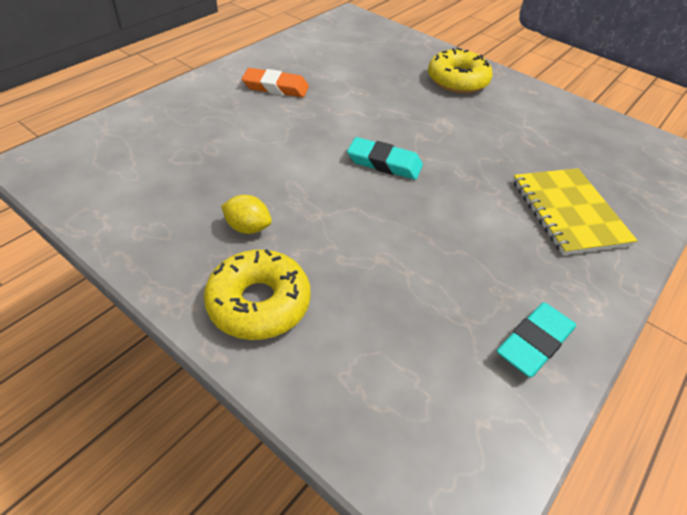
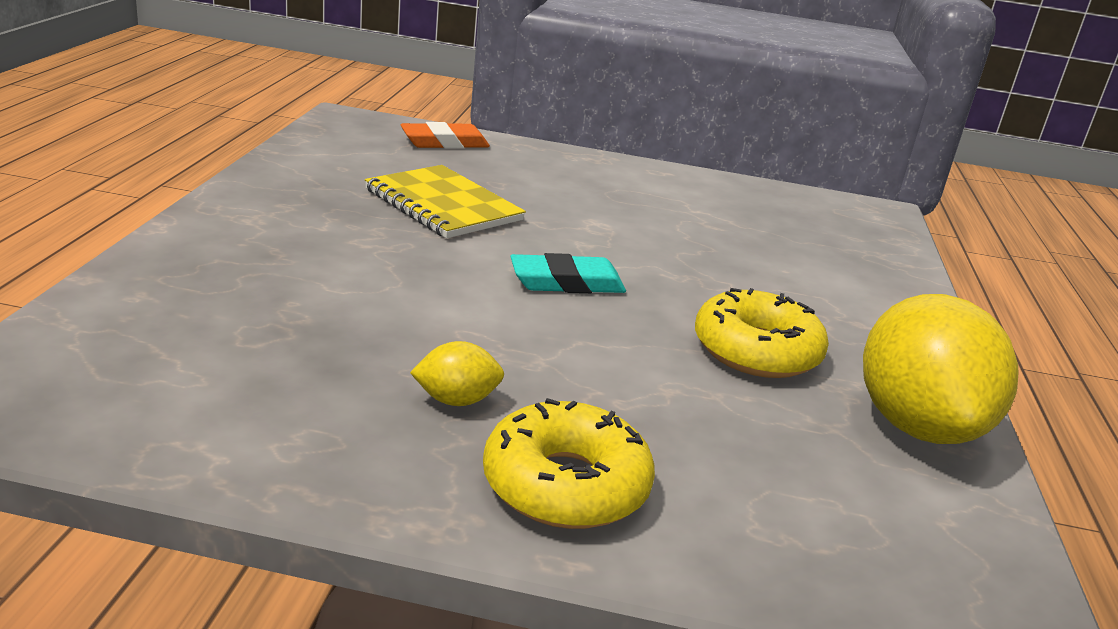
camera: 30 degrees left, 20 degrees down
(276, 87) = (319, 220): orange eraser -> orange eraser (444, 142)
(457, 80) = (567, 174): yellow donut -> yellow donut (756, 351)
(534, 342) = (916, 426): turquoise eraser -> yellow lemon
(568, 212) = (824, 289): yellow notebook -> yellow notebook (443, 205)

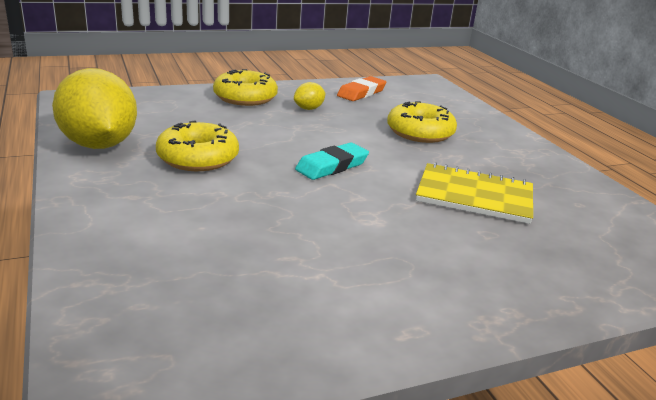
camera: 150 degrees right, 0 degrees up
(335, 286) = (420, 132): none -> yellow donut
(444, 142) = (609, 271): orange eraser -> orange eraser (361, 93)

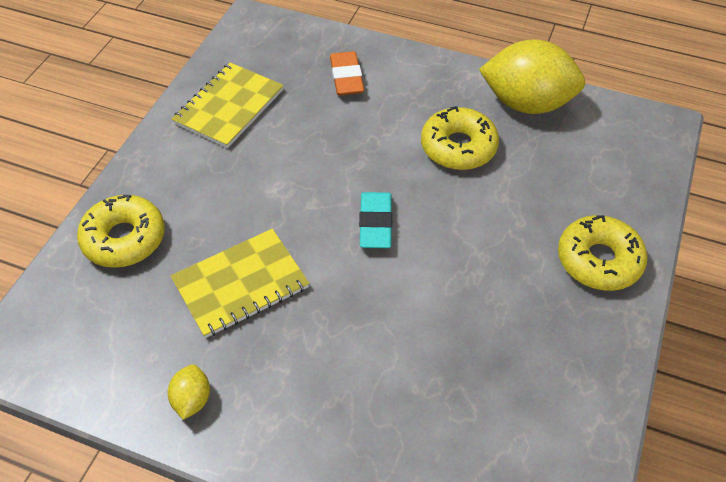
camera: 135 degrees right, 25 degrees up
(308, 109) = (528, 300): yellow lemon -> yellow lemon (192, 400)
(317, 306) = (229, 107): none -> yellow notebook
(361, 93) = (555, 406): orange eraser -> orange eraser (346, 77)
(420, 132) = (388, 361): yellow donut -> yellow donut (124, 239)

